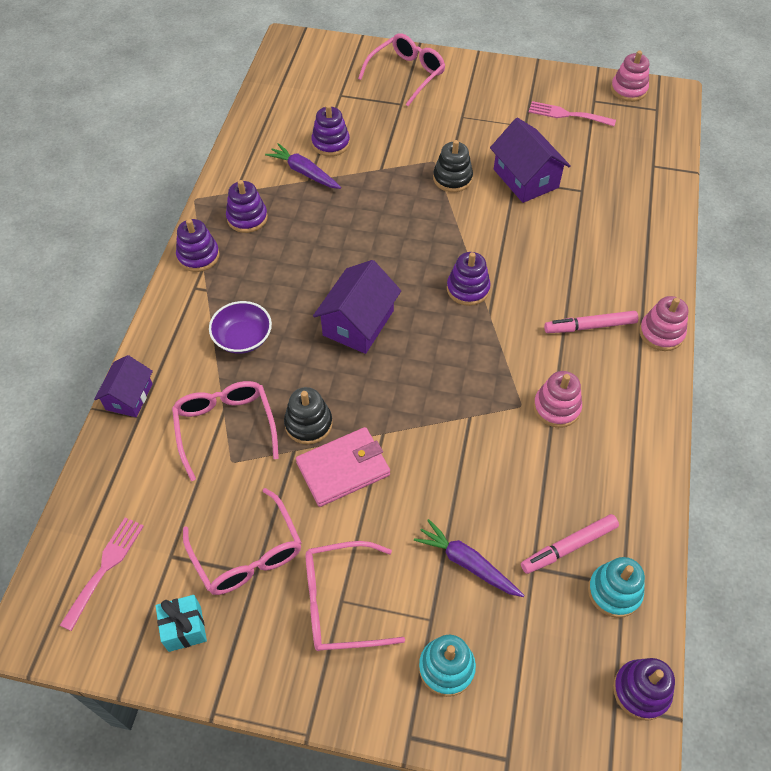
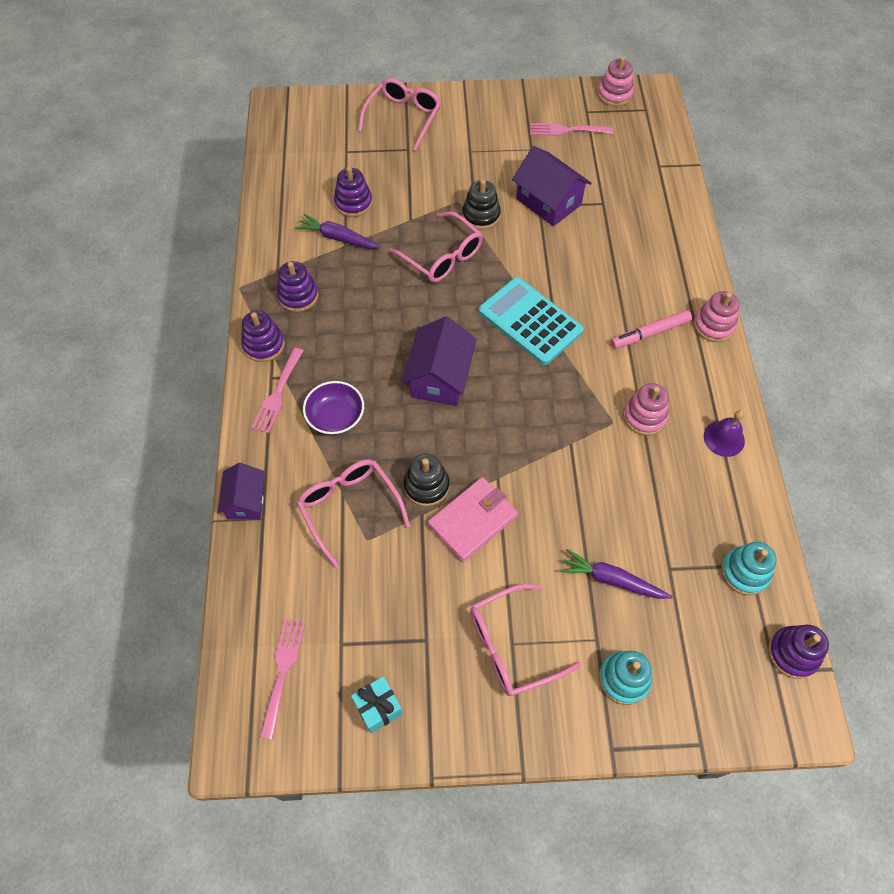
camera: 15 degrees left, 5 degrees up
(195, 304) = (278, 394): none -> pink fork
(247, 554) = (412, 623): pink glasses -> pink glasses (442, 256)
(468, 289) = (530, 321): purple stacking toy -> turquoise calculator
(568, 547) = (694, 542): pink marker -> none
(635, 449) = (724, 438): none -> purple bell

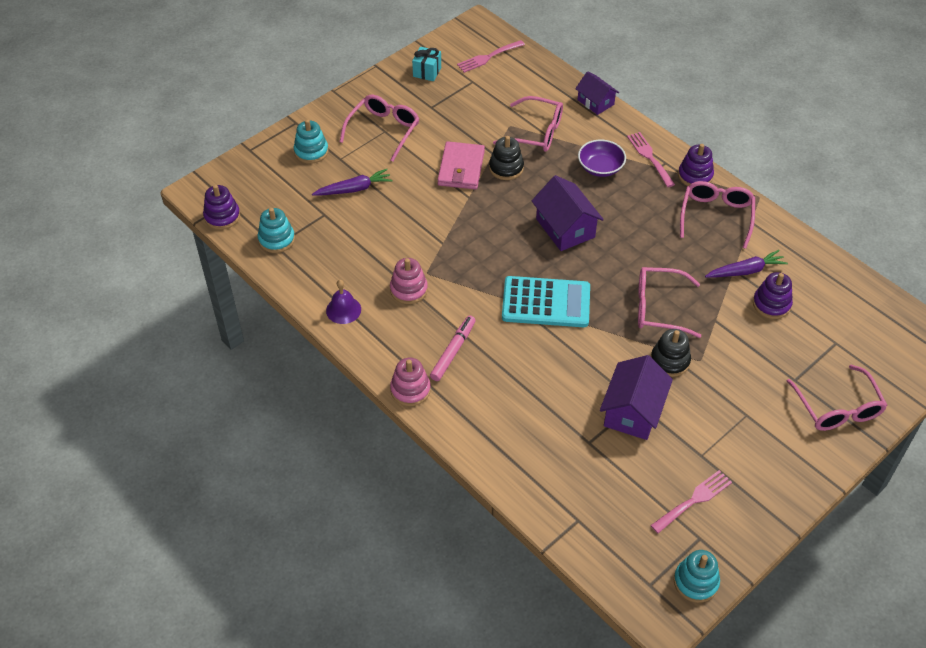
camera: 140 degrees right, 10 degrees down
(283, 671) = (488, 57): pink fork -> pink fork turned 90 degrees clockwise
(298, 296) = (716, 216): purple stacking toy -> pink glasses
(548, 201) = (633, 411): purple house -> purple house turned 75 degrees counterclockwise
(614, 95) = (695, 582): pink stacking toy -> turquoise stacking toy

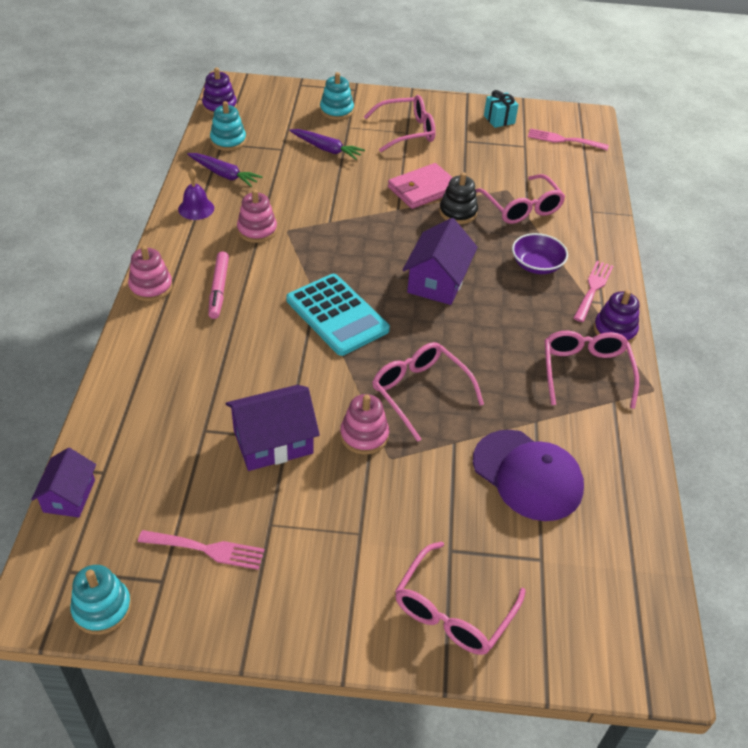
camera: 45 degrees right, 5 degrees down
(453, 351) = (219, 289): pink marker -> pink marker turned 105 degrees clockwise
(595, 102) = (607, 222): purple house -> purple house (69, 496)
(670, 361) = (364, 435): black stacking toy -> pink stacking toy
(716, 216) = (585, 372): pink glasses -> pink glasses turned 60 degrees counterclockwise
(745, 271) = (545, 431): purple carrot -> purple carrot (224, 175)
(771, 304) = (527, 475): purple stacking toy -> purple cap

